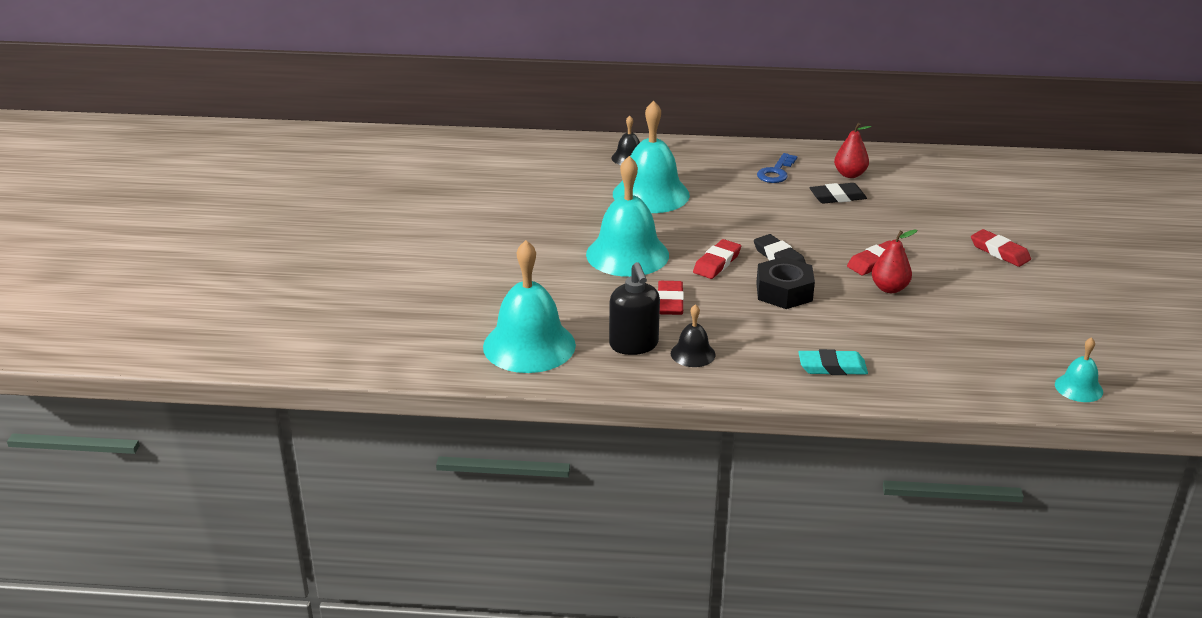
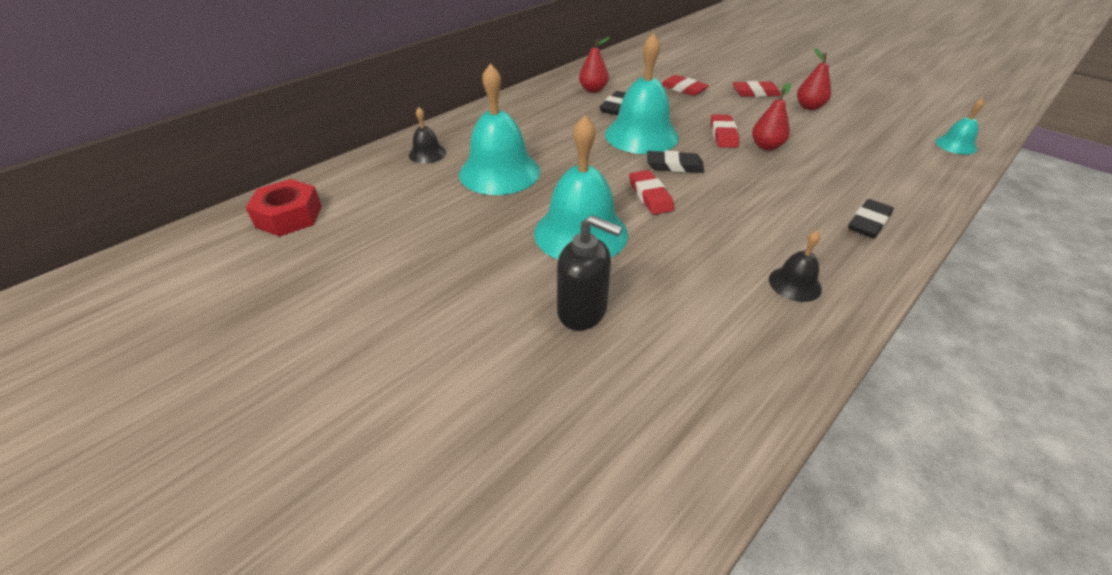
camera: 50 degrees left, 10 degrees up
(492, 153) = (289, 216): none -> red nut
(529, 345) = (689, 394): turquoise bell -> turquoise bell (641, 135)
(634, 345) = (750, 313): black soap dispenser -> black soap dispenser (582, 311)
(670, 302) = (689, 251): red eraser -> red eraser (683, 89)
(776, 172) = (549, 110): blue key -> none
(784, 292) = (729, 188): black nut -> none
(832, 367) = (868, 222): turquoise eraser -> black eraser
(1020, 288) = (809, 107): none -> red pear

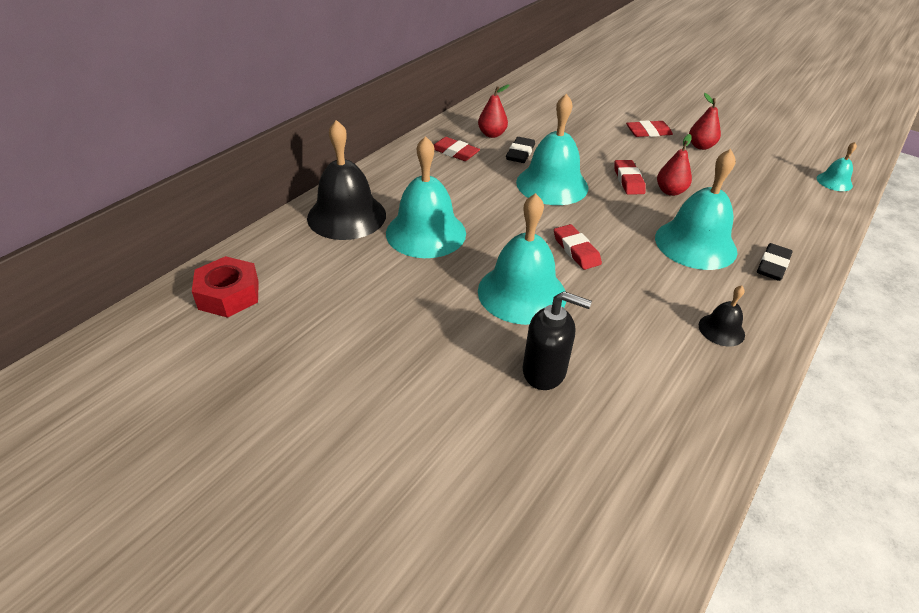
camera: 10 degrees left, 0 degrees up
(427, 154) = (346, 216): black bell -> black bell, size x2.07
(674, 166) = (591, 217): black eraser -> none
(683, 89) = (579, 130): red eraser -> red eraser (455, 152)
(783, 197) = (695, 244): none -> turquoise bell

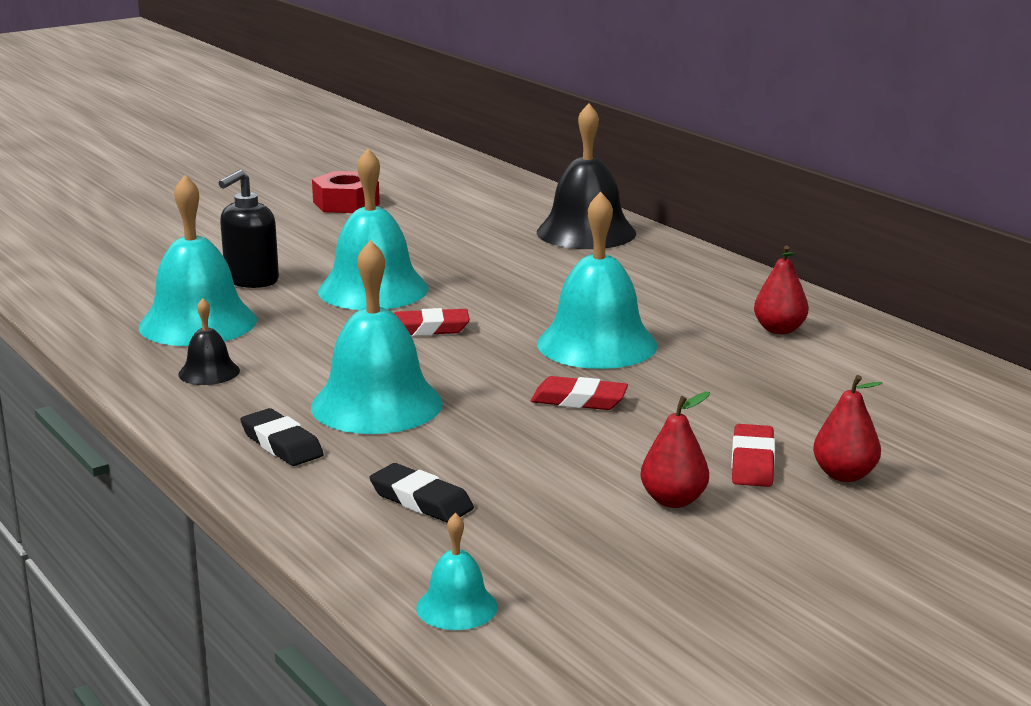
camera: 110 degrees right, 20 degrees down
(229, 295) = (478, 187): red nut -> red nut (346, 203)
(426, 233) = (524, 262): turquoise bell -> turquoise bell (198, 323)
(455, 152) = (724, 299): red eraser -> none
(520, 153) = (705, 339): black eraser -> black eraser (421, 500)
(670, 191) = (526, 424): red pear -> red pear (844, 475)

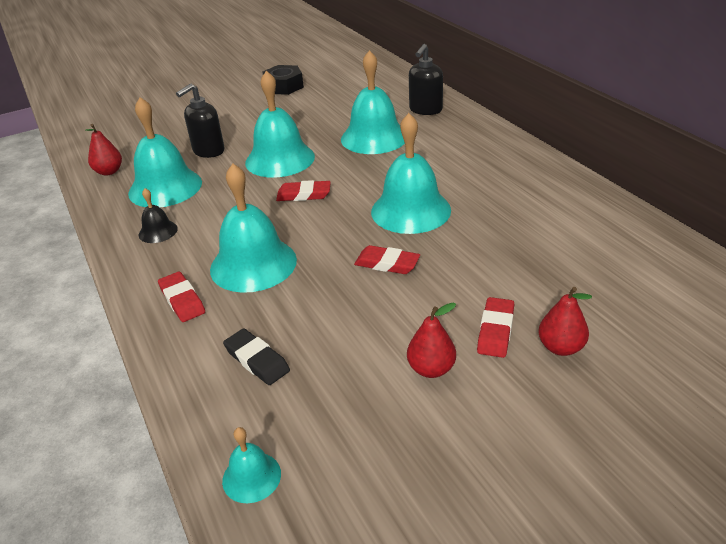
camera: 10 degrees right, 15 degrees up
(282, 444) = (182, 300): black eraser -> red eraser
(346, 203) = (284, 86): red nut -> black nut
(515, 264) = (374, 137): none -> turquoise bell
(586, 232) = (425, 110): black bell -> black soap dispenser
(779, 330) = (537, 199): red pear -> red pear (109, 172)

